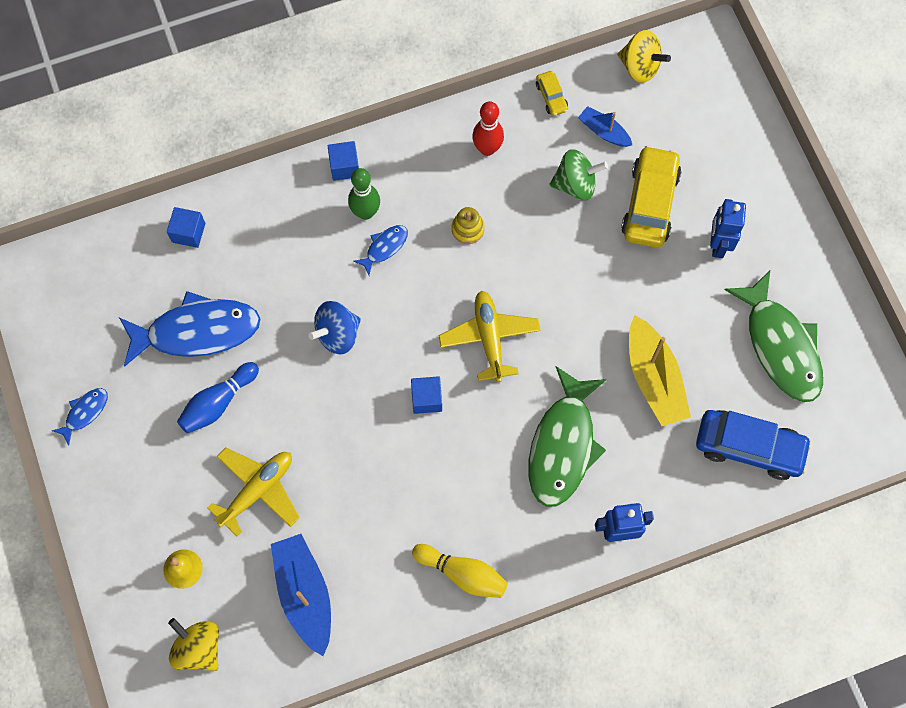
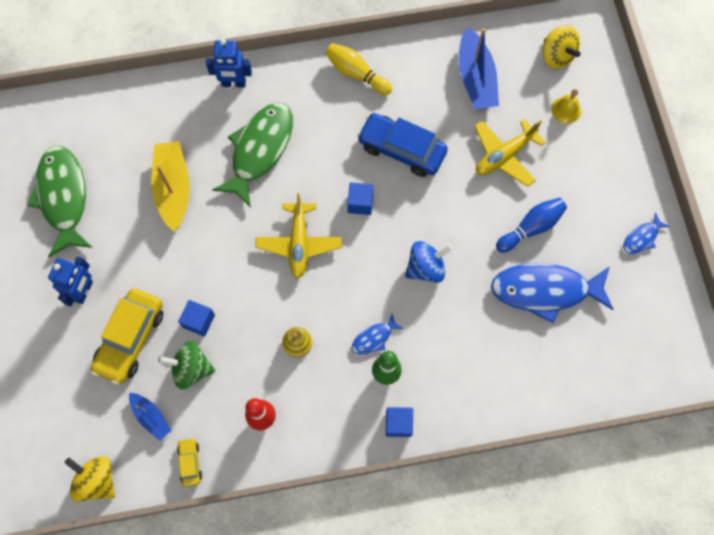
camera: 170 degrees left, 0 degrees up
(188, 233) = (548, 382): blue cube -> blue cube (199, 321)
(749, 447) = (116, 125): blue car -> blue car (401, 150)

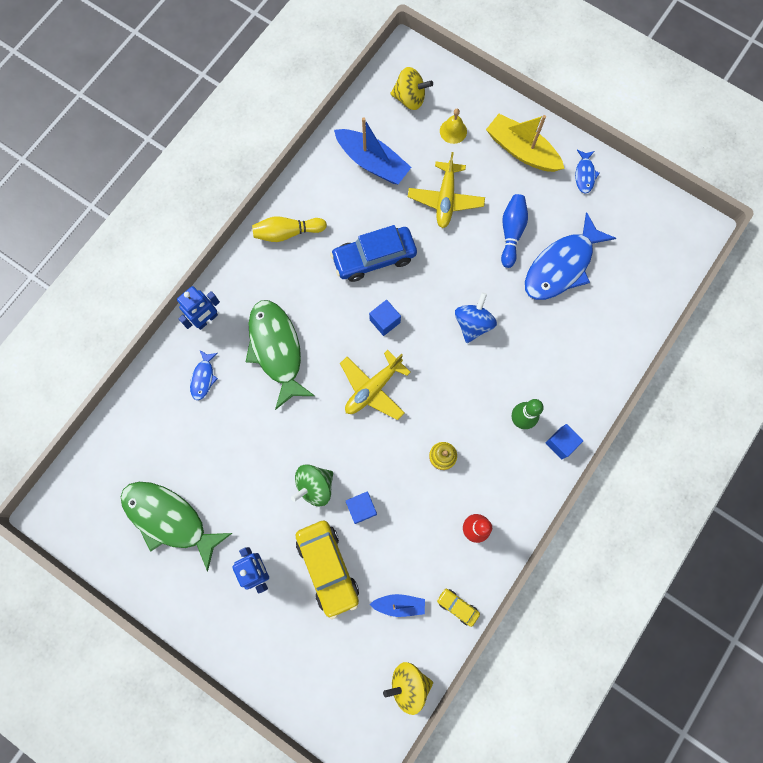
camera: 45 degrees left, 5 degrees up
(173, 189) = (244, 435): yellow boat -> yellow boat (521, 151)
(191, 369) = (391, 545): green spinning top -> green spinning top (315, 486)
(299, 243) = (373, 388): yellow plane -> yellow plane turned 90 degrees clockwise
(374, 338) = (488, 403): blue fish -> blue fish (203, 378)

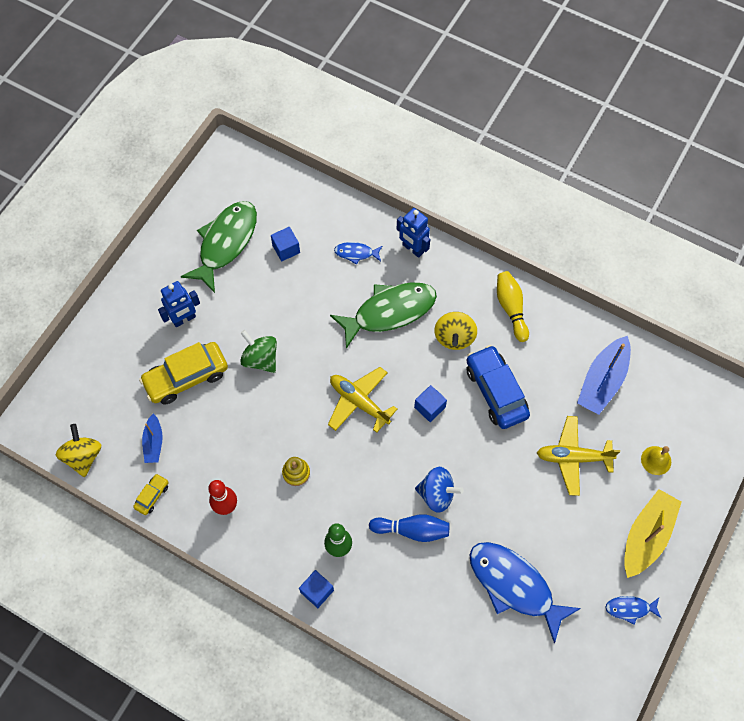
camera: 85 degrees right, 10 degrees down
(361, 508) = (242, 401): blue cube -> blue cube (286, 249)
(410, 99) = (686, 412): yellow spinning top -> yellow spinning top (454, 337)
(511, 233) = (545, 529): blue bowling pin -> blue bowling pin (412, 530)

